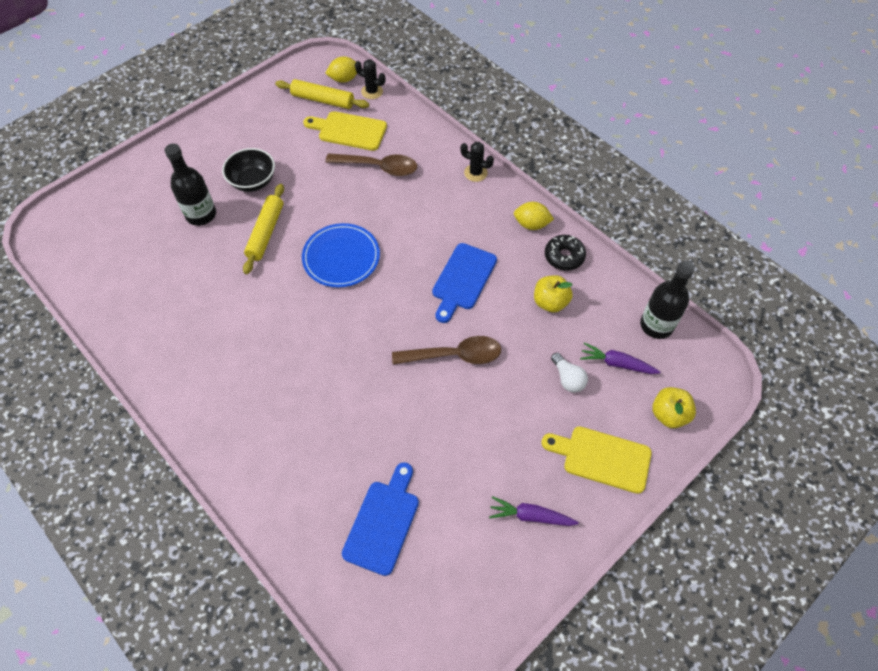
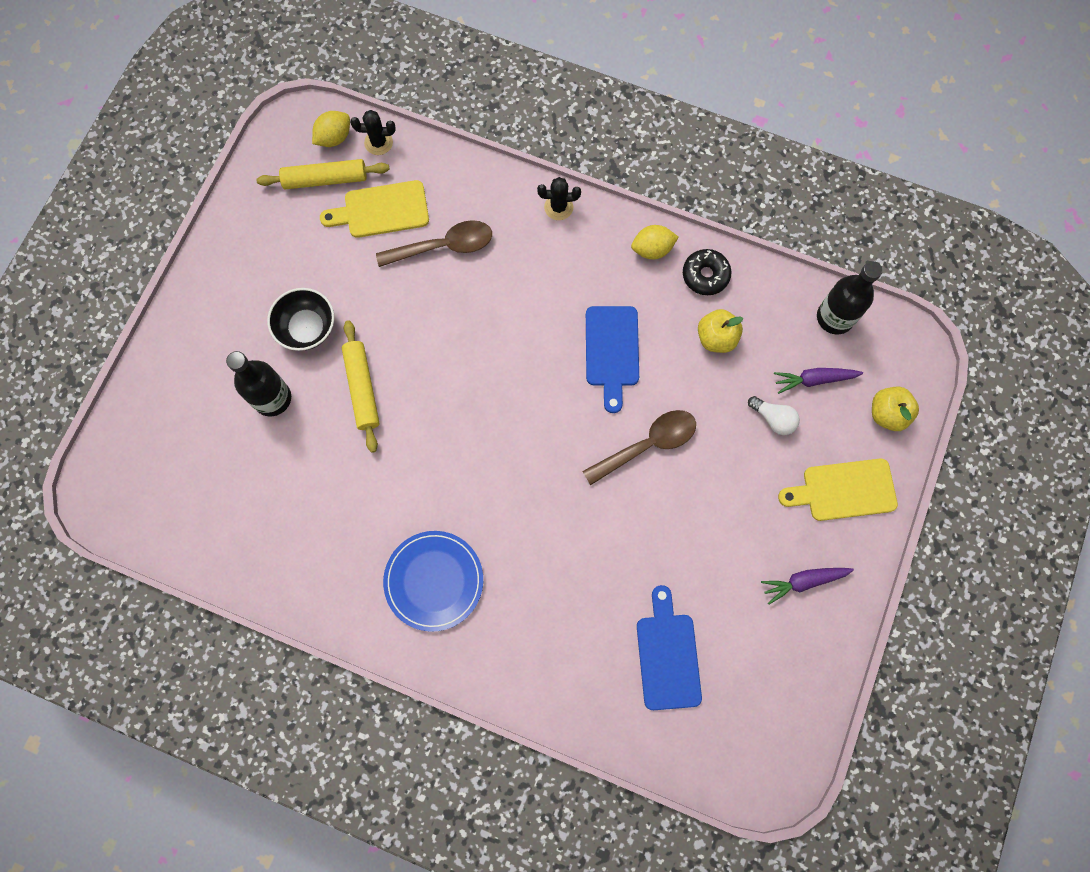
camera: 25 degrees left, 15 degrees up
(341, 257) = (465, 382): blue plate -> blue plate (434, 581)

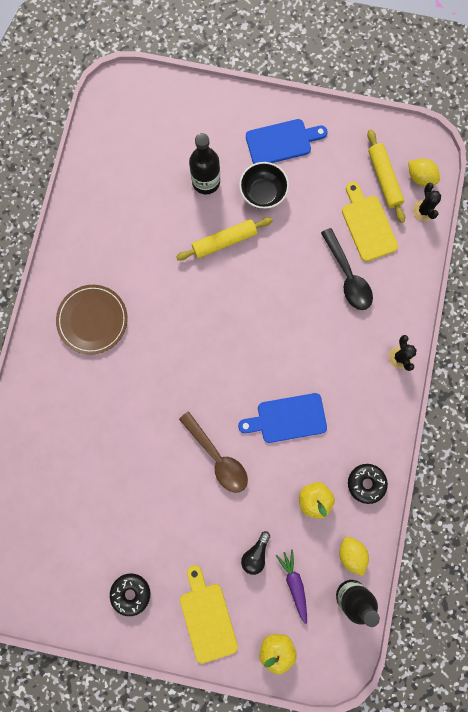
camera: 80 degrees right, 5 degrees up
(434, 581) = (92, 320): blue plate -> brown plate
(444, 246) = (348, 276): brown spoon -> black spoon
(652, 249) = (379, 437): yellow lemon -> yellow lemon (351, 553)
(667, 655) = (62, 496): blue cutting board -> blue cutting board (282, 142)
(773, 419) = (255, 554): white light bulb -> black light bulb
(803, 581) = (131, 593): purple carrot -> black donut

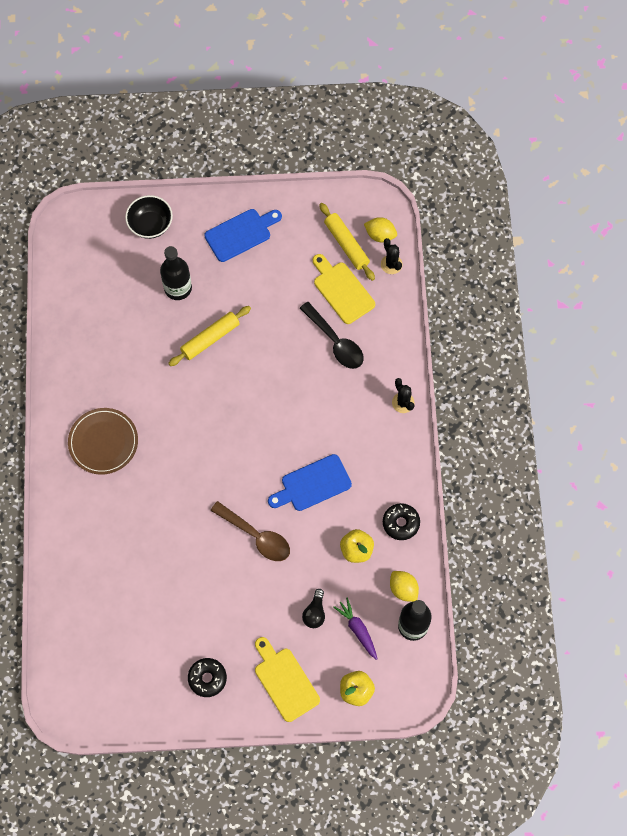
camera: 15 degrees left, 10 degrees down
(263, 193) = (235, 285): black bowl -> black bowl (150, 224)

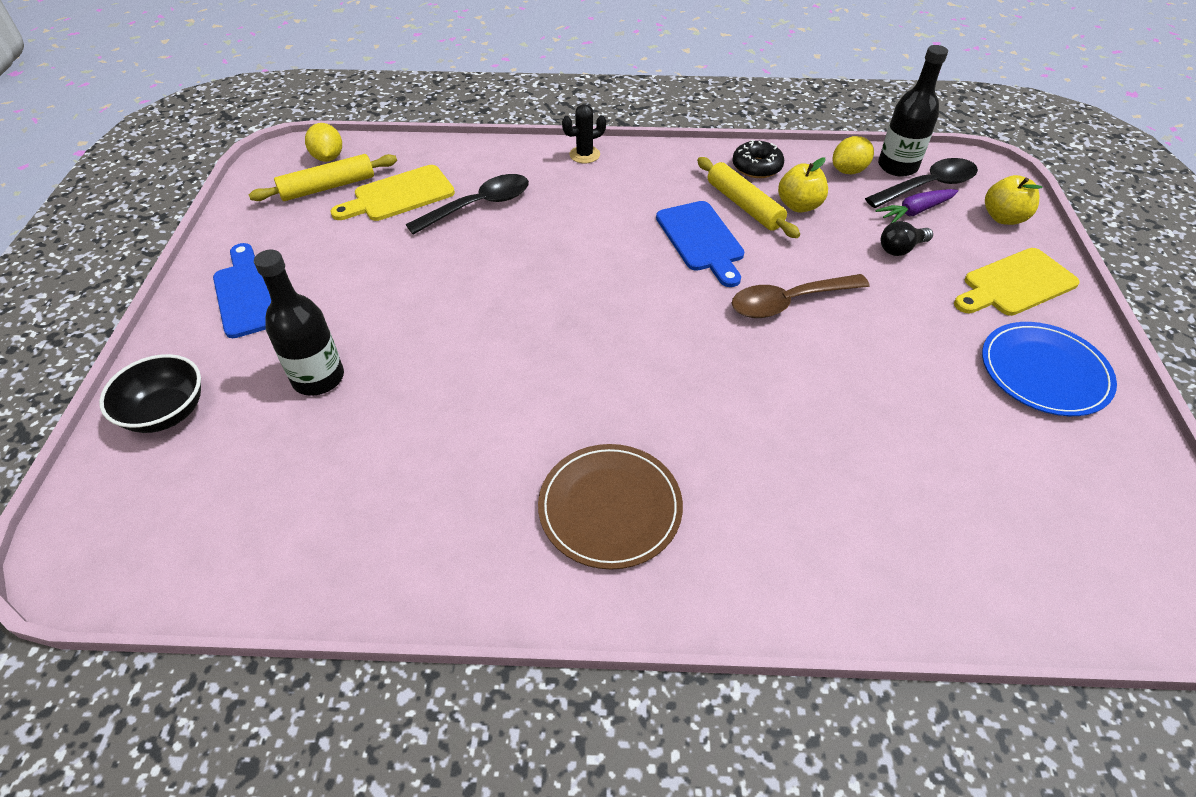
camera: 85 degrees left, 20 degrees down
(207, 678) = (1044, 372): black donut -> blue plate
(210, 338) = (432, 340): yellow rolling pin -> yellow rolling pin (744, 205)
(256, 536) = (788, 302): brown spoon -> brown spoon turned 150 degrees counterclockwise
(315, 613) = (900, 249): black light bulb -> black light bulb turned 135 degrees clockwise
(380, 235) = (328, 158): yellow lemon -> yellow lemon turned 45 degrees counterclockwise
(389, 644) = (928, 186): none -> black spoon
(391, 264) = (377, 151): black cactus -> none

